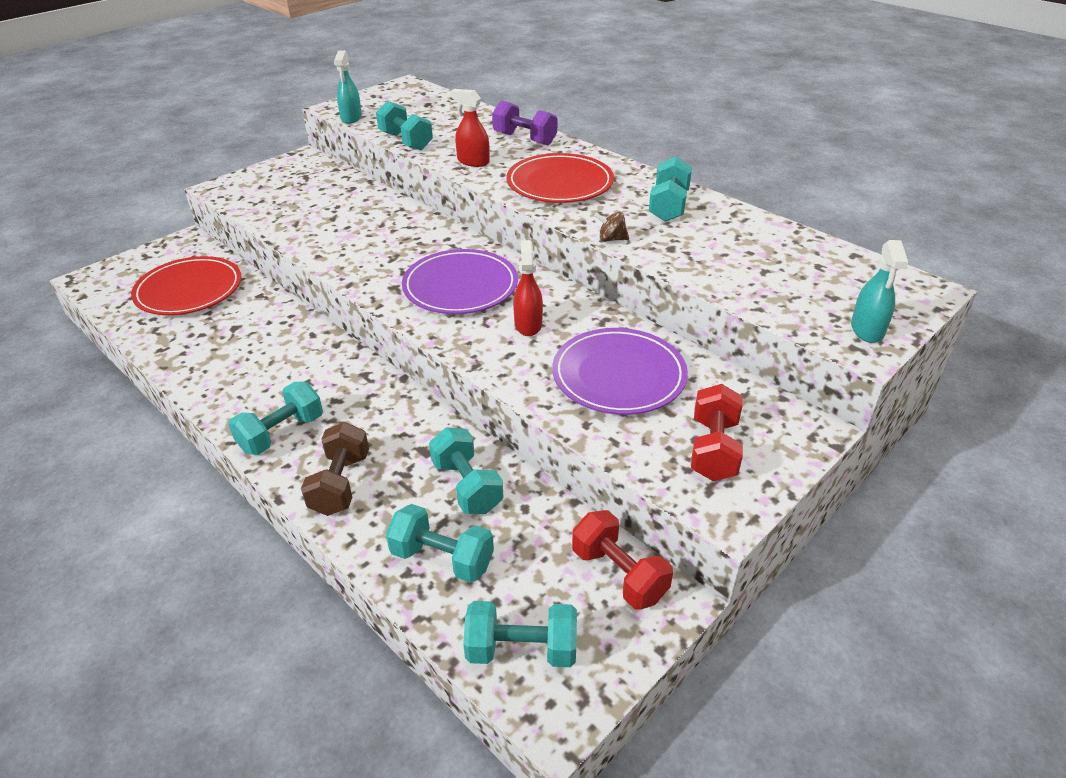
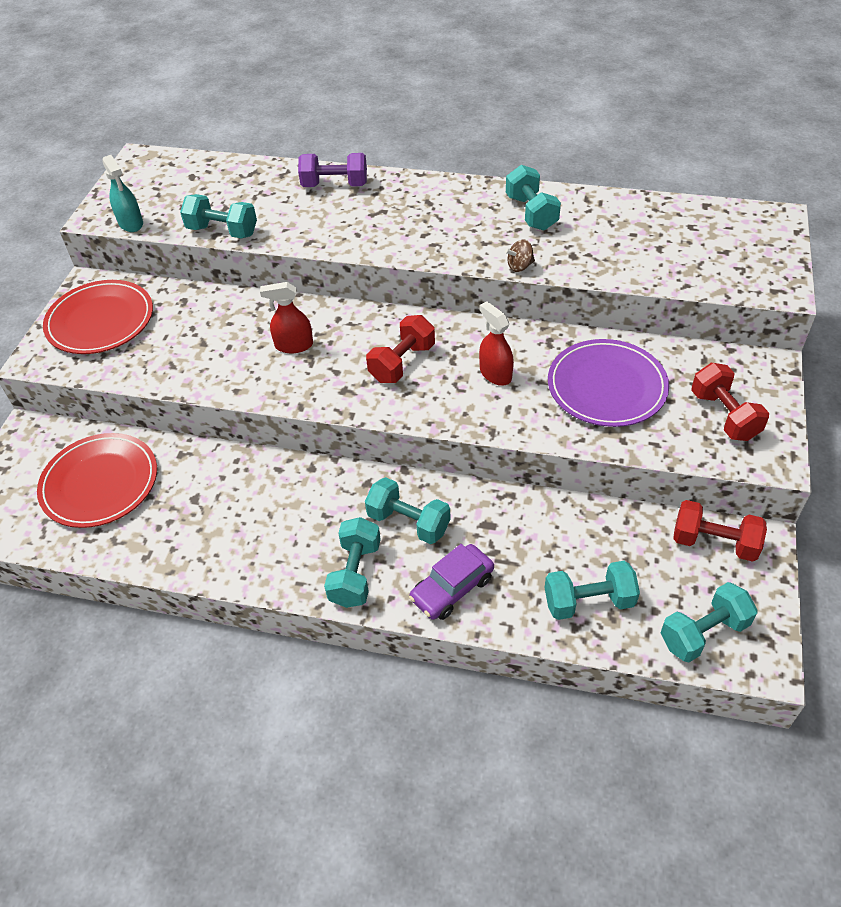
camera: 30 degrees left, 10 degrees up
(340, 484) = (452, 588): brown dumbbell -> purple car
(460, 286) = (402, 363): purple plate -> red dumbbell
(467, 486) = (549, 535): turquoise dumbbell -> turquoise dumbbell (408, 522)
(473, 161) = (315, 230): red spray bottle -> red spray bottle (294, 345)
(560, 183) = (419, 224): red plate -> red plate (100, 321)
(867, 330) = (770, 271): turquoise spray bottle -> none

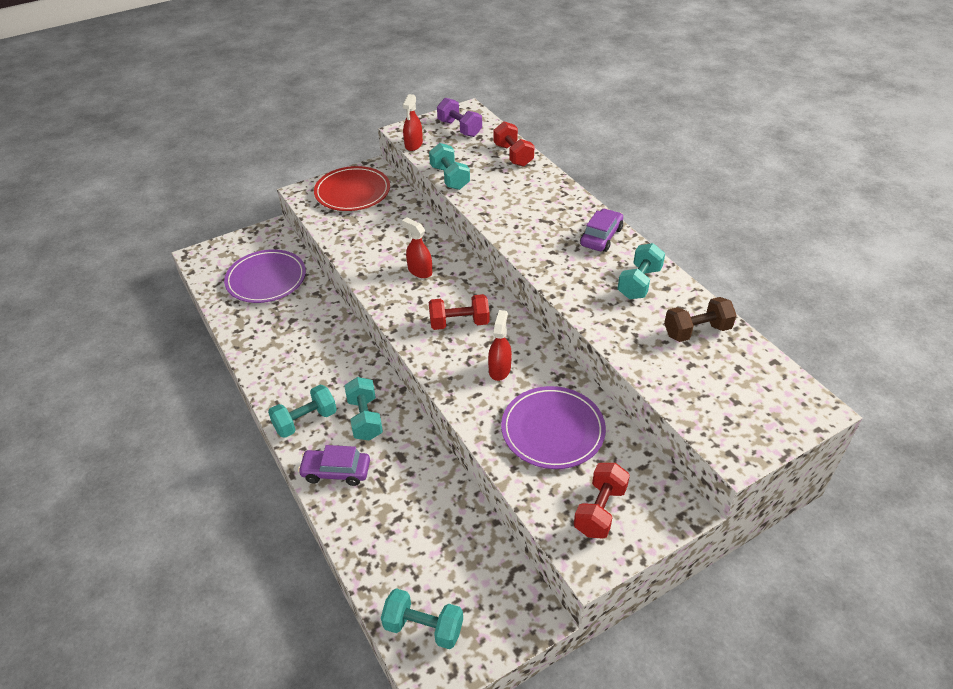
camera: 45 degrees right, 5 degrees down
(100, 483) = (266, 279): red plate -> purple plate
(131, 223) = (413, 144): turquoise spray bottle -> red spray bottle
(335, 185) = (546, 189): purple dumbbell -> purple dumbbell (459, 128)
(445, 196) = (601, 237): none -> purple car
(519, 266) = (579, 310): brown spinning top -> none
(588, 601) = (390, 546): turquoise dumbbell -> none
(626, 220) = (696, 331): none -> brown dumbbell
(714, 542) = (508, 587): red dumbbell -> red dumbbell (513, 155)

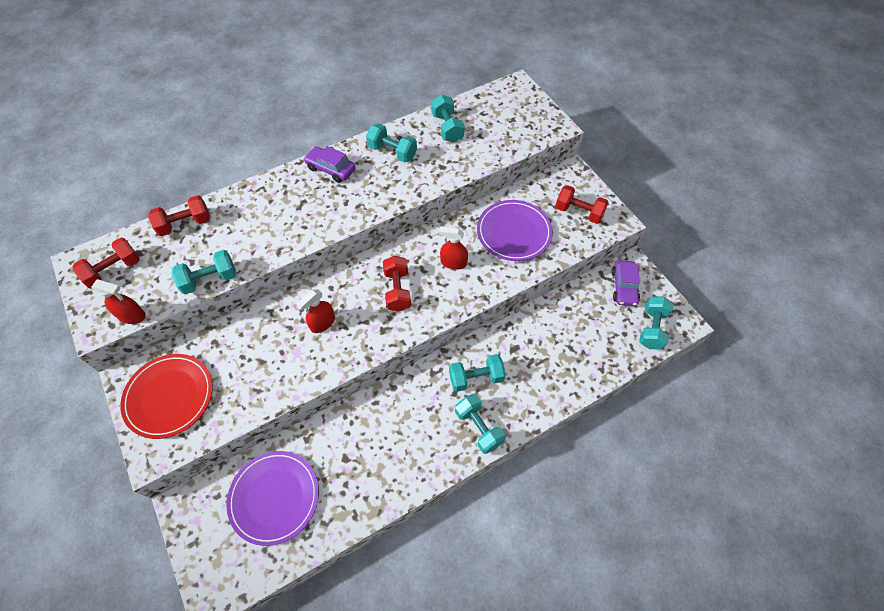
camera: 90 degrees left, 15 degrees up
(336, 471) = (531, 396): purple car -> purple car (624, 287)
(459, 128) = (114, 270): purple dumbbell -> red dumbbell
(696, 331) = (447, 128): brown dumbbell -> turquoise dumbbell

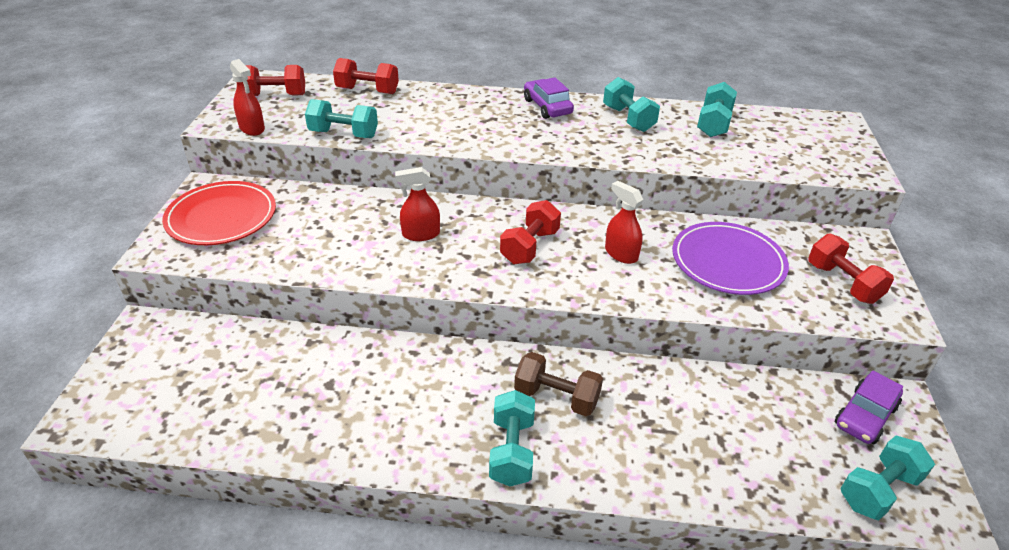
camera: 35 degrees right, 20 degrees down
(274, 497) = (225, 373): purple plate -> none
(476, 378) = (556, 397): turquoise dumbbell -> brown dumbbell

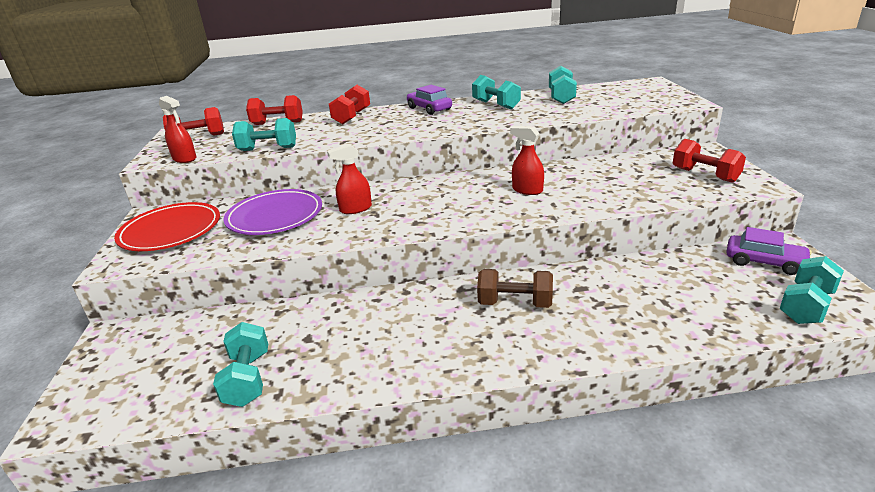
camera: 10 degrees left, 10 degrees down
(512, 451) = (495, 349): turquoise dumbbell -> turquoise dumbbell (248, 379)
(530, 247) = (451, 199): red dumbbell -> red dumbbell (352, 117)
(727, 262) = (612, 179): purple plate -> purple plate (275, 216)
(865, 416) = (764, 262): purple car -> purple car turned 90 degrees counterclockwise

